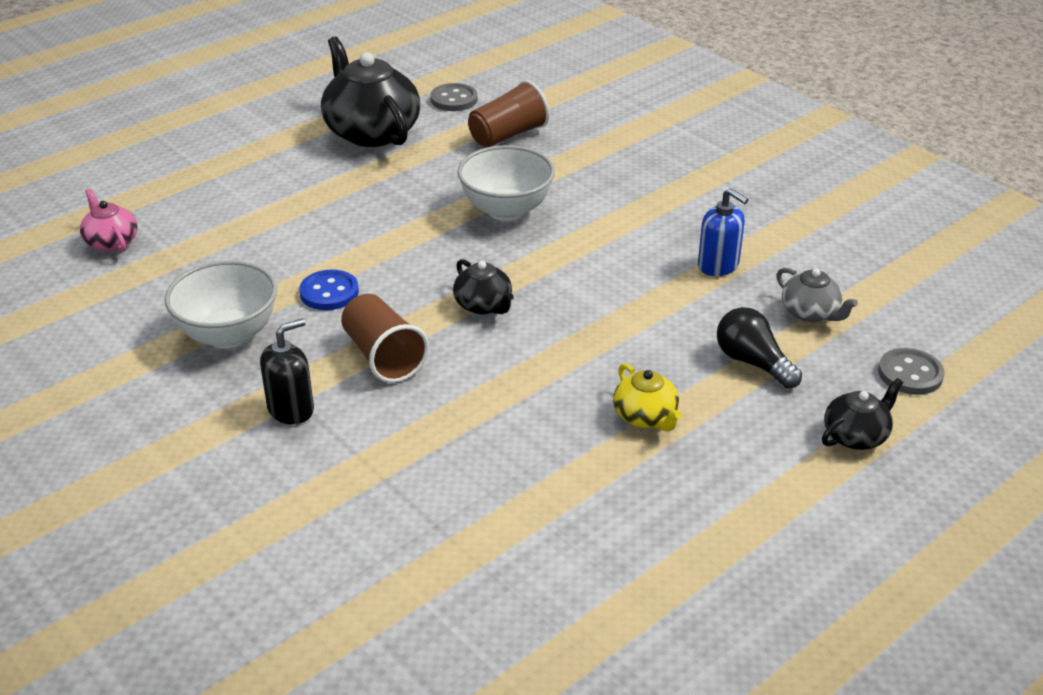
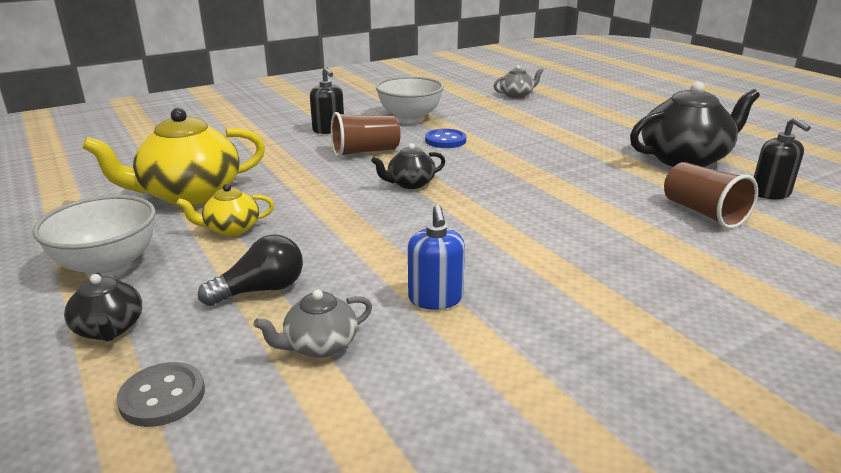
camera: 100 degrees right, 10 degrees down
(111, 242) = (517, 95): pink teapot -> grey teapot
(454, 99) = (770, 193): grey button -> black soap dispenser
(506, 210) = (554, 201): white bowl -> white bowl (108, 266)
(566, 485) = (189, 194): none -> yellow teapot
(718, 265) = (435, 299): blue soap dispenser -> blue soap dispenser turned 60 degrees counterclockwise

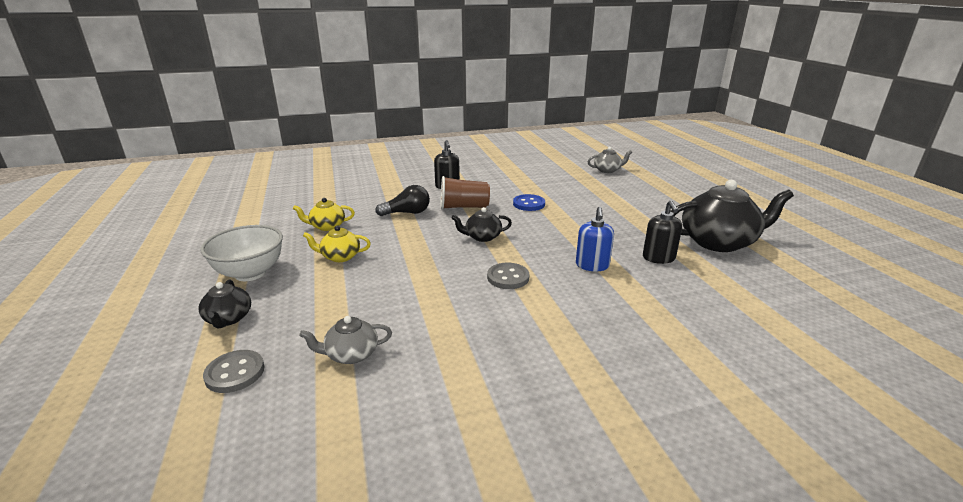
camera: 15 degrees right, 0 degrees up
(189, 194) = (327, 226): yellow teapot -> yellow teapot, size x0.50
(261, 290) = (335, 306): black light bulb -> black light bulb (407, 213)
(410, 118) = (512, 182): white bowl -> none
(435, 299) = (449, 333): blue soap dispenser -> blue soap dispenser (592, 265)
(470, 225) = (508, 277): none -> grey button
(703, 213) = (705, 293): brown cup -> none
(770, 193) = (778, 283): black soap dispenser -> black soap dispenser (658, 258)

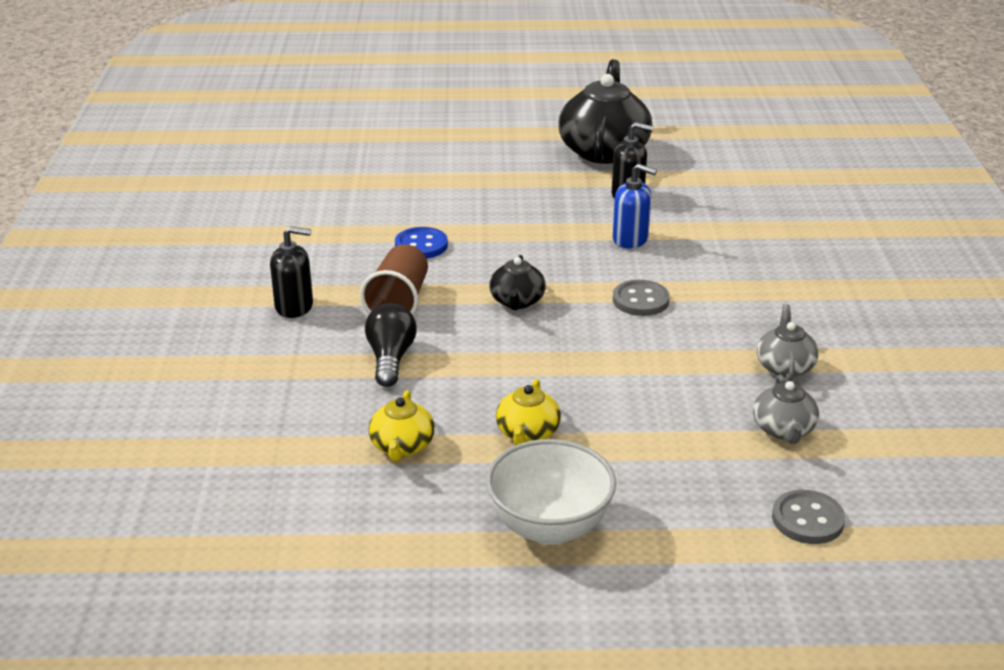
camera: 75 degrees left, 5 degrees up
(228, 319) = (682, 537): black teapot -> none
(607, 170) = (329, 156): grey teapot -> grey teapot (784, 366)

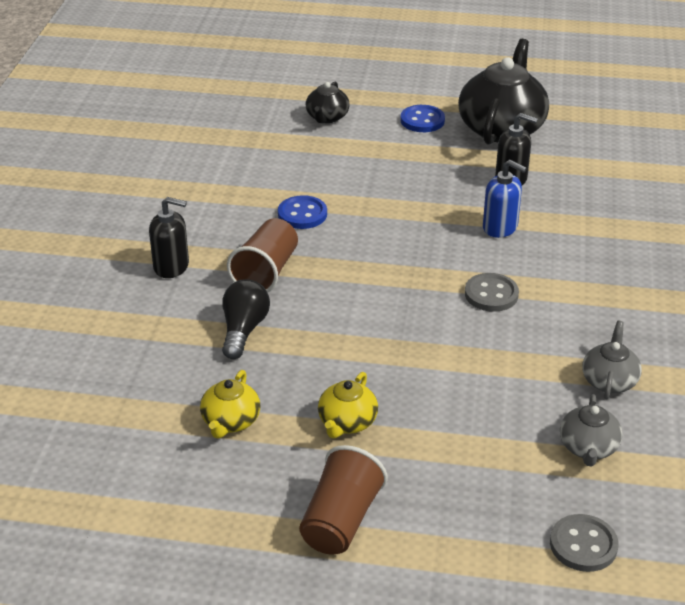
camera: 10 degrees right, 5 degrees up
(517, 301) = (375, 283): black teapot -> black teapot (327, 117)
(520, 150) = (422, 120): none -> blue button
(549, 527) = (341, 520): white bowl -> brown cup

